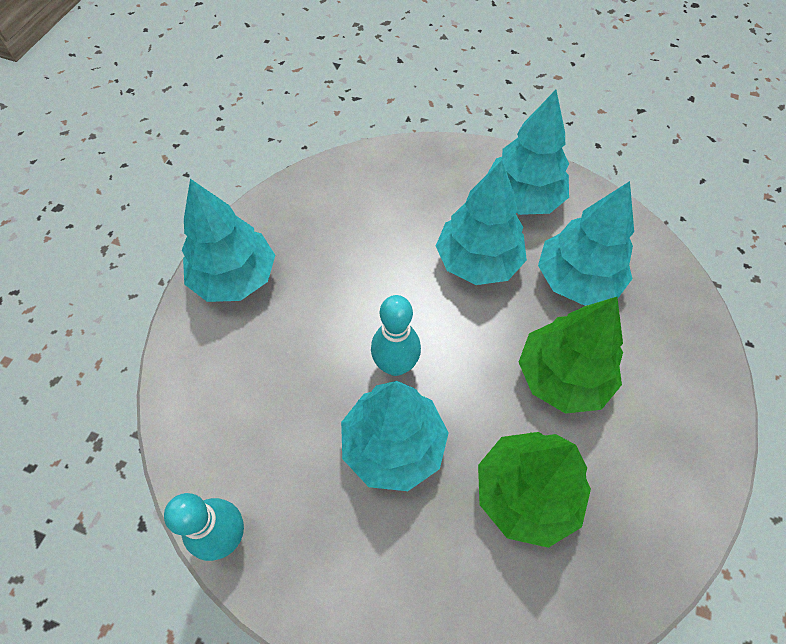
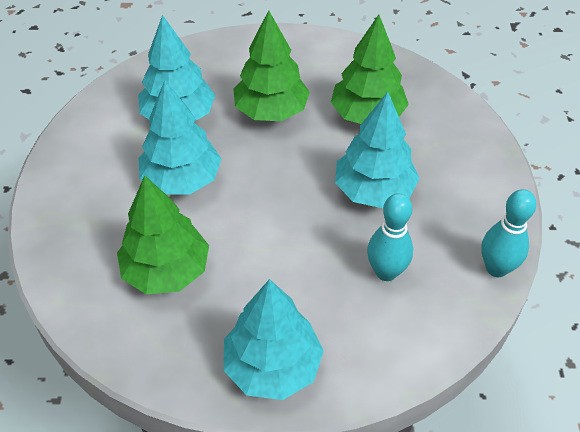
camera: 110 degrees left, 10 degrees down
(370, 226) = (166, 270): none -> green tree
(395, 365) = (308, 208): turquoise bowling pin -> turquoise bowling pin (386, 272)
(522, 198) = (96, 164): turquoise tree -> none

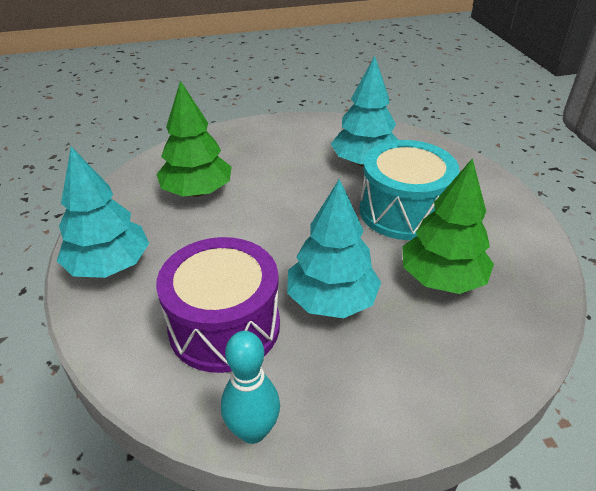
camera: 75 degrees right, 10 degrees down
(181, 180) = (293, 179): turquoise tree -> none
(271, 111) = (403, 211): green tree -> turquoise drum
(386, 272) = (224, 326): turquoise bowling pin -> purple drum

